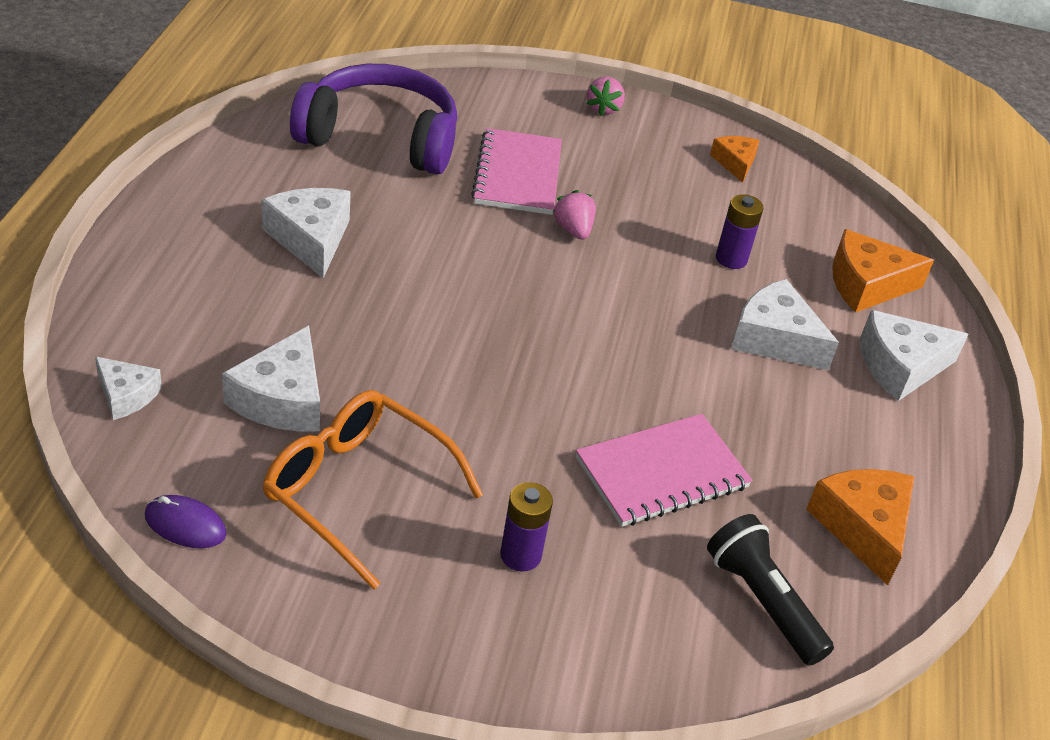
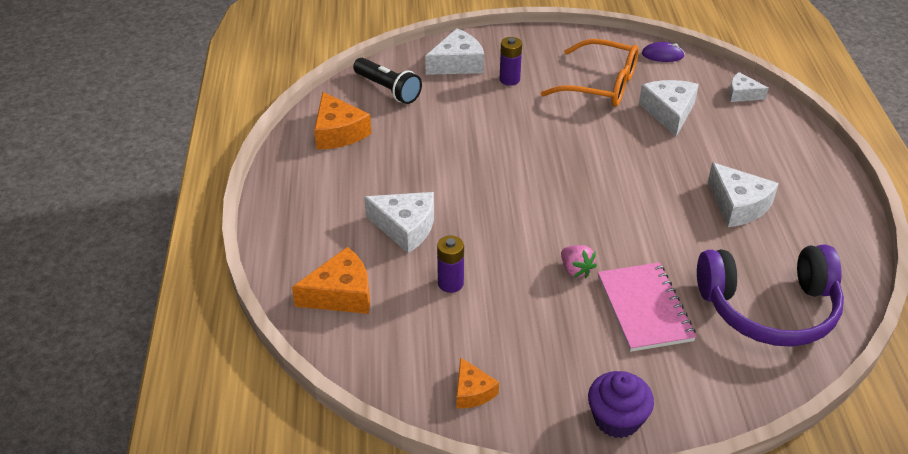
camera: 170 degrees right, 0 degrees up
(603, 109) = (617, 419): pink strawberry -> purple cupcake
(661, 473) = (454, 130): pink notebook -> none
(900, 366) = (315, 233): white cheese -> white cheese (457, 63)

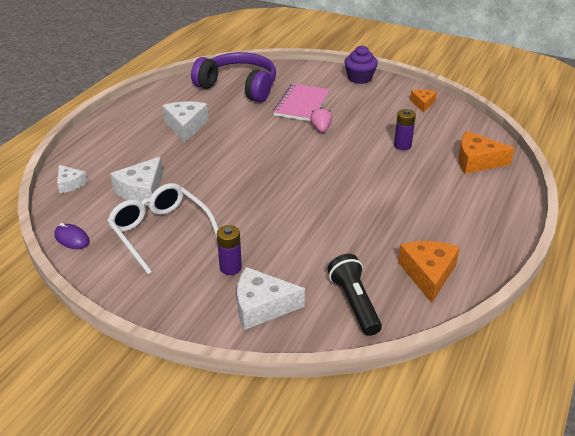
camera: 150 degrees left, 5 degrees down
(405, 227) = (412, 183): white cheese -> none
(601, 85) = (160, 232): orange glasses -> white glasses

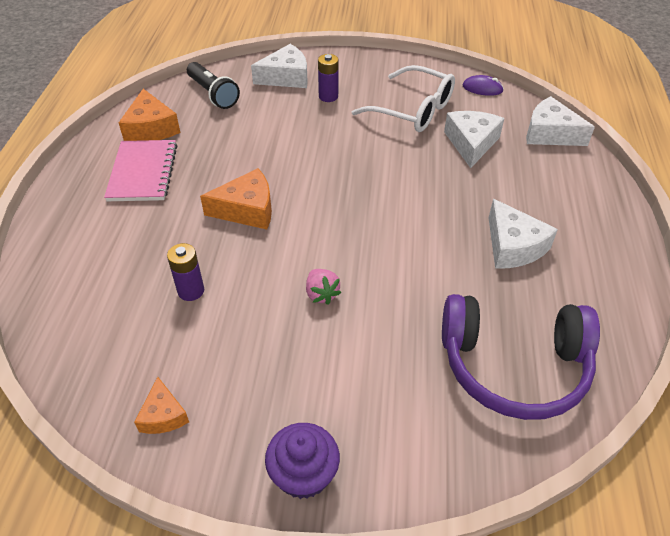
camera: 160 degrees right, 10 degrees up
(70, 184) = (550, 133): white cheese -> white cheese, size x1.65
(302, 104) = (378, 347): pink notebook -> pink notebook (143, 172)
(477, 161) = (80, 287): orange cheese -> orange cheese (247, 210)

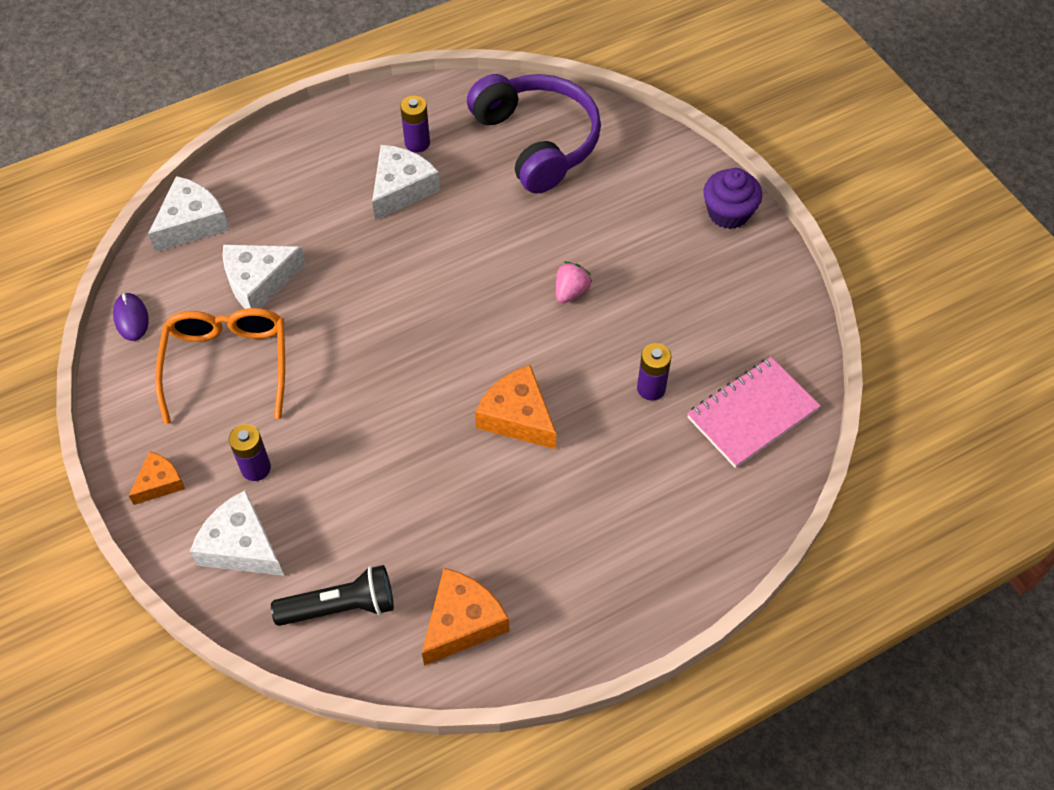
camera: 125 degrees left, 10 degrees up
(143, 172) = (543, 561): pink notebook -> pink notebook (752, 414)
(163, 415) = (768, 320): orange cheese -> orange cheese (159, 483)
(213, 94) = (340, 607): black flashlight -> black flashlight turned 60 degrees clockwise
(413, 110) = (227, 364): white glasses -> orange glasses
(550, 133) = (192, 223): white cheese -> white cheese turned 135 degrees counterclockwise
(563, 279) = (417, 143): none -> purple battery

